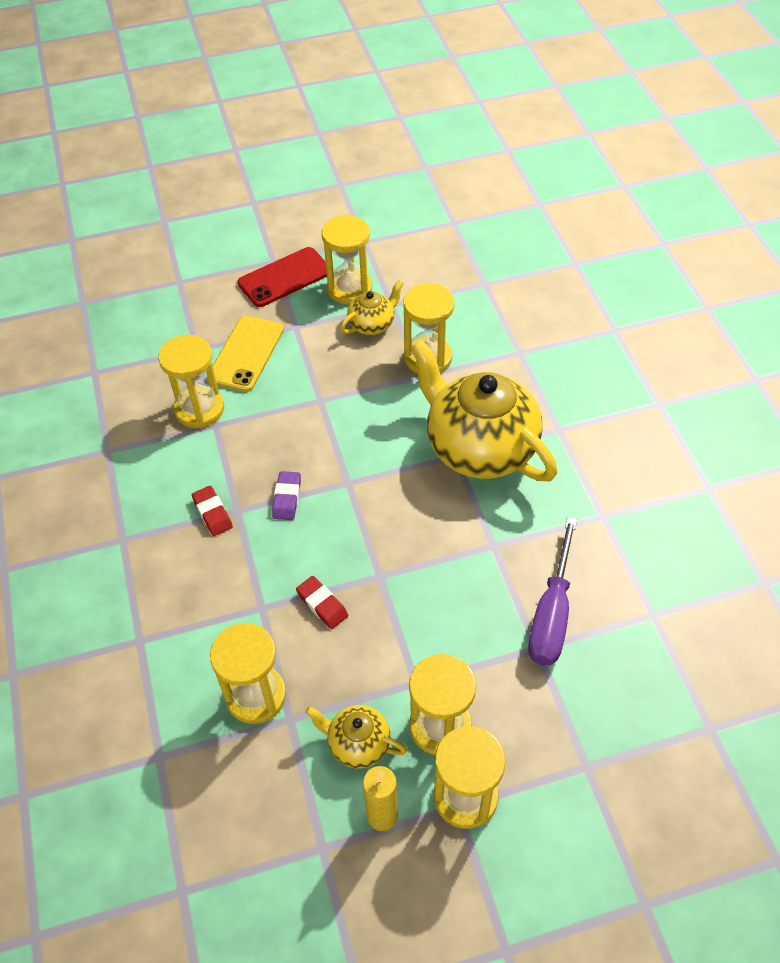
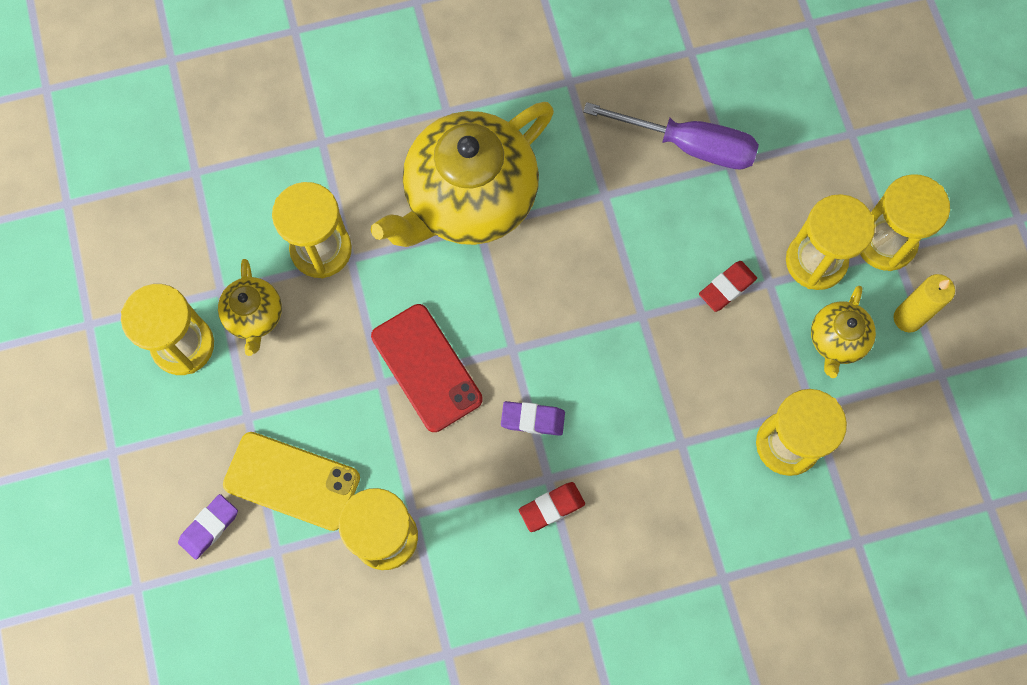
camera: 90 degrees left, 20 degrees up
(216, 313) = (209, 527): none -> purple eraser
(284, 277) = (149, 434): red phone -> red phone (426, 368)
(322, 604) = (678, 377): red eraser -> red eraser (727, 287)
(372, 324) = (254, 316): yellow teapot -> yellow teapot turned 150 degrees counterclockwise

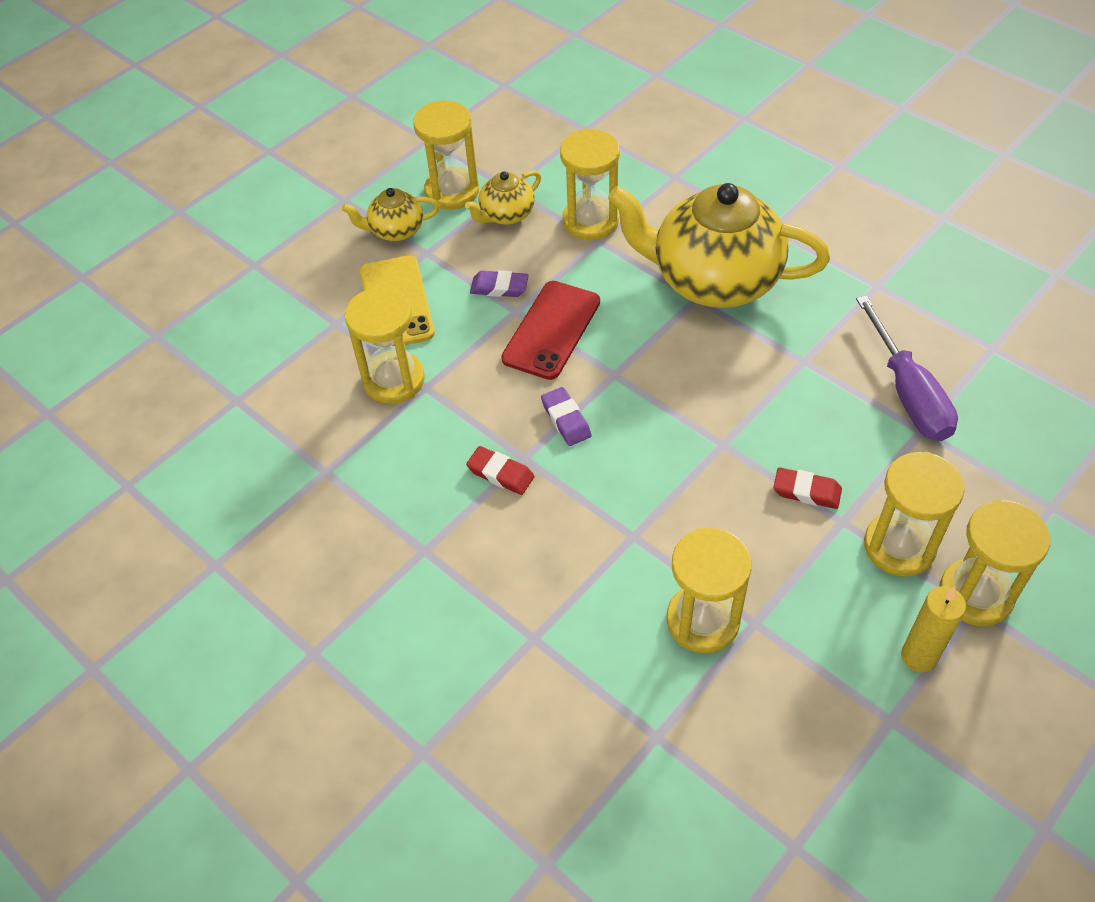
camera: 60 degrees right, 20 degrees down
(209, 527) = (326, 277): purple eraser -> purple eraser (499, 287)
(837, 340) = (839, 606): yellow teapot -> yellow teapot (396, 230)

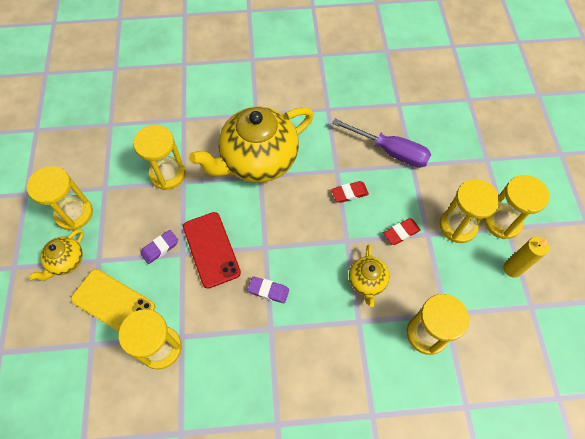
camera: 50 degrees left, 10 degrees up
(500, 473) = (269, 347): red eraser -> red eraser (349, 193)
(506, 215) = (119, 204): yellow teapot -> yellow teapot (367, 281)

